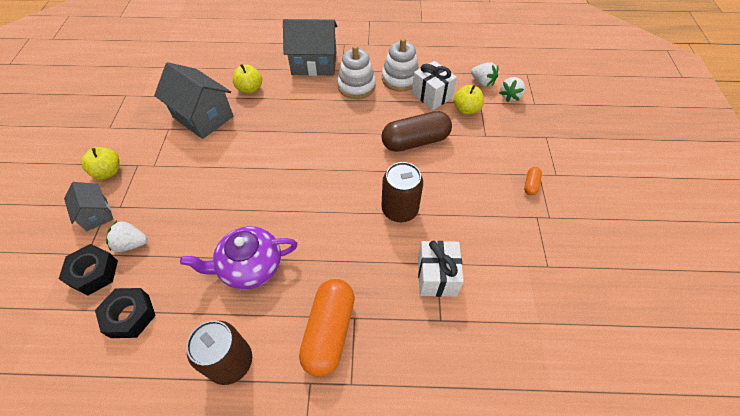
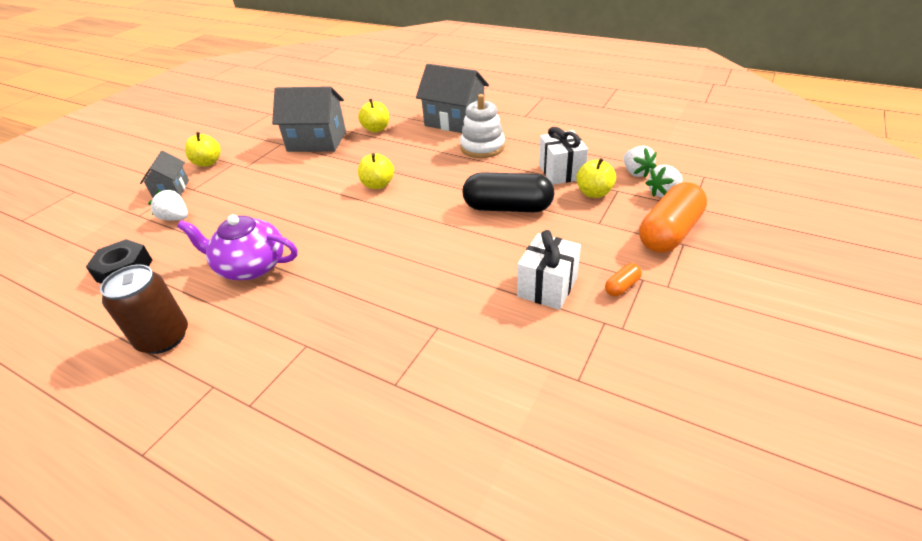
camera: 30 degrees right, 15 degrees down
(94, 273) = (130, 230): black nut -> none
(203, 117) = (317, 141): grey house -> grey house turned 60 degrees counterclockwise
(297, 149) = (378, 185): none -> yellow apple
(329, 331) = (271, 348): orange capsule -> orange capsule (669, 233)
(399, 209) = (438, 264): brown can -> none
(400, 79) = (536, 150): white stacking toy -> none
(415, 141) = (508, 208): brown capsule -> black capsule
(436, 276) = (426, 339): white gift -> white gift (547, 287)

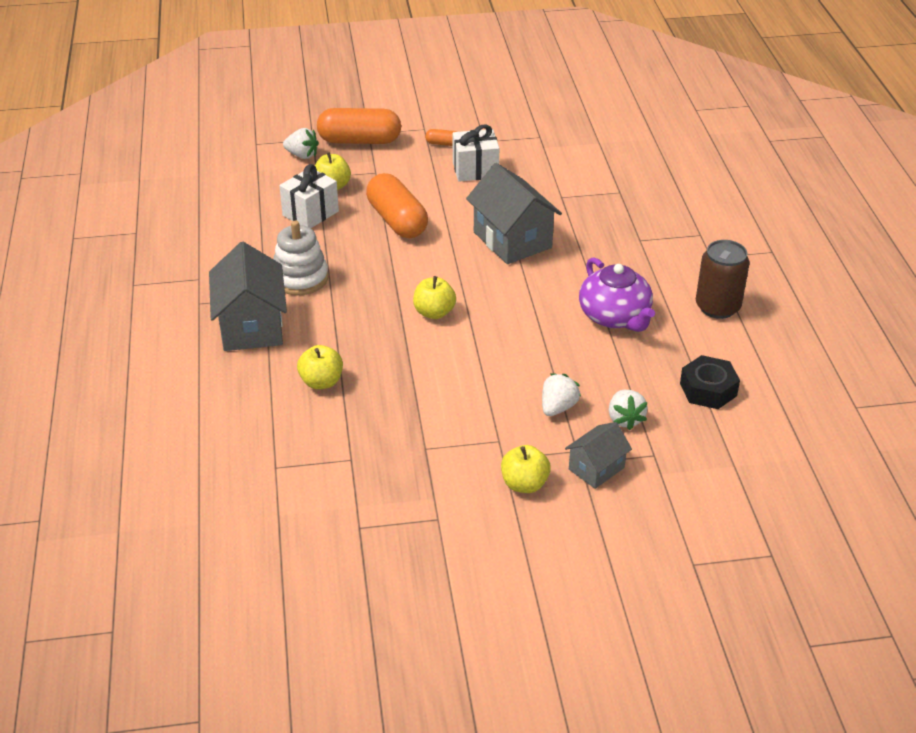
camera: 130 degrees left, 0 degrees up
(317, 141) = (392, 417): grey house -> grey house (512, 240)
(508, 208) = (397, 220): black capsule -> orange capsule
(636, 172) = (277, 175): white strawberry -> white strawberry (558, 407)

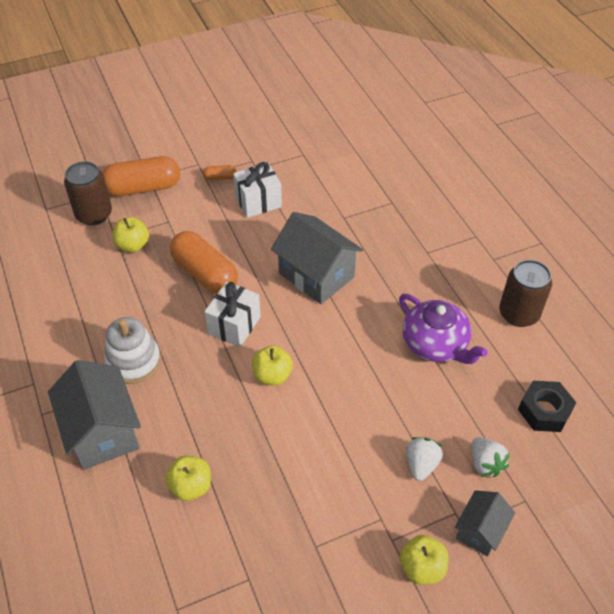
camera: 15 degrees left, 10 degrees up
(302, 155) = (94, 214): white strawberry -> brown can
(310, 213) = (121, 281): white gift -> white gift (234, 325)

